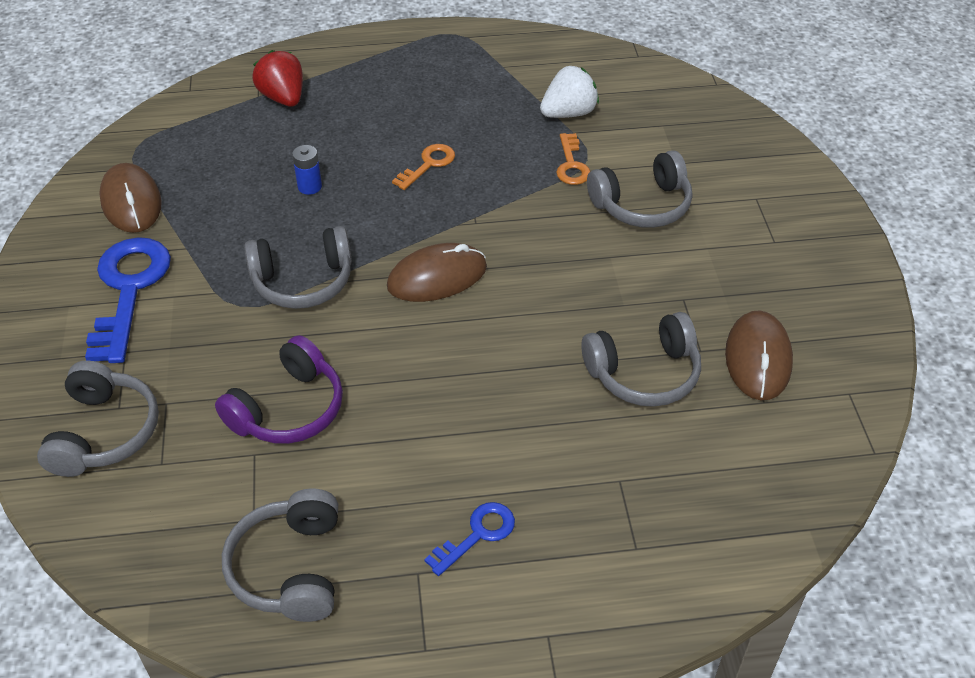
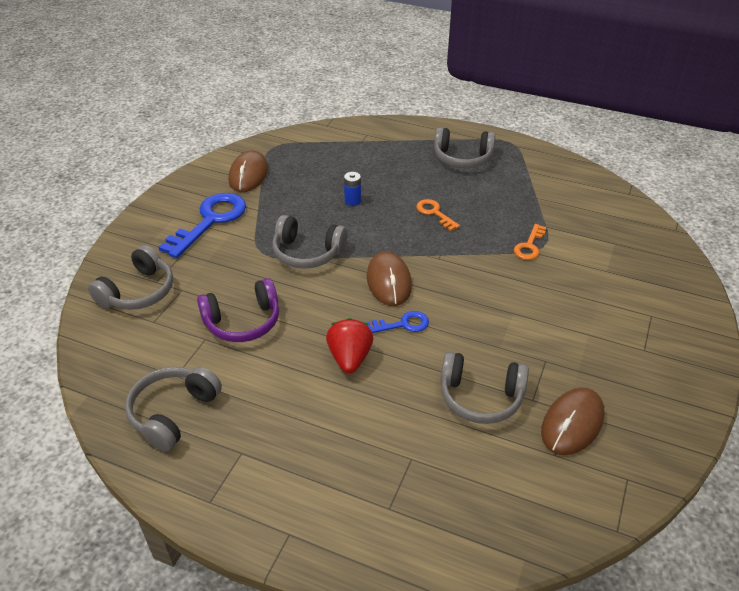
camera: 30 degrees right, 5 degrees down
(283, 98) = (375, 146): red strawberry -> red strawberry (350, 358)
(428, 164) = (434, 213): orange key -> orange key turned 105 degrees counterclockwise
(437, 277) = (389, 281): brown mouse -> brown mouse turned 75 degrees clockwise
(477, 534) = (294, 448): blue key -> blue key (402, 324)
(568, 113) = (551, 213): white strawberry -> none
(642, 205) = (561, 289): grey headphones -> grey headphones (462, 158)

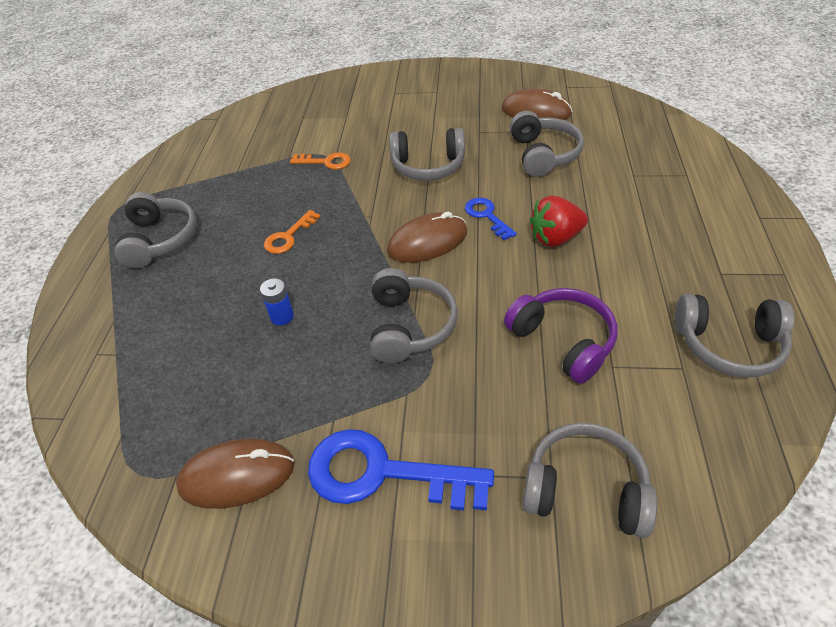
camera: 105 degrees left, 5 degrees up
(495, 307) = (428, 166): none -> grey headphones

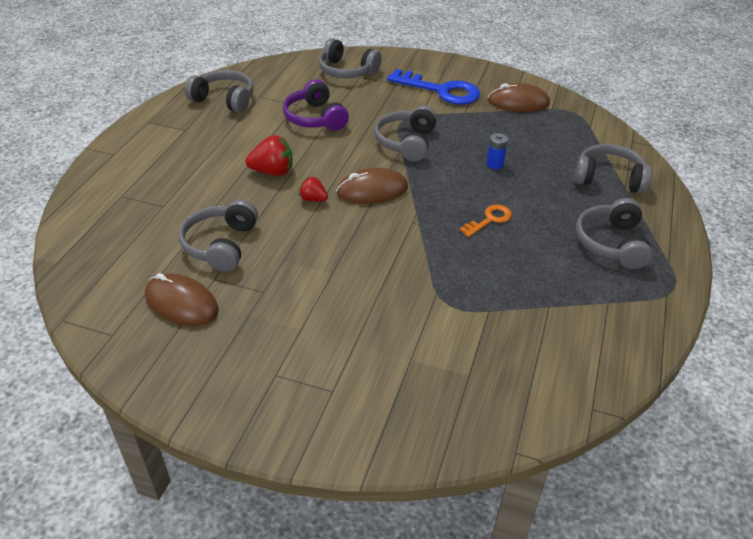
camera: 170 degrees left, 5 degrees down
(326, 162) = (446, 292): orange key -> none
(428, 166) = (340, 260): grey headphones -> grey headphones (609, 178)
(487, 216) = (313, 199): blue key -> red strawberry

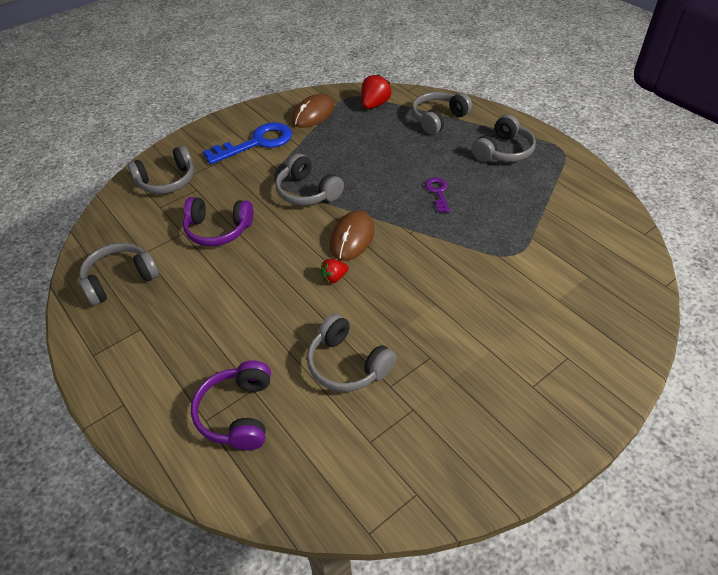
camera: 55 degrees left, 5 degrees up
(136, 208) = (237, 413): none -> purple headphones
(181, 303) = (407, 422): brown mouse -> none
(272, 172) = (271, 289): red strawberry -> red strawberry (374, 105)
(489, 219) = (438, 192): orange key -> purple key
(495, 164) = (377, 160): blue battery -> none
(611, 243) = (503, 151): grey headphones -> grey headphones turned 90 degrees counterclockwise

